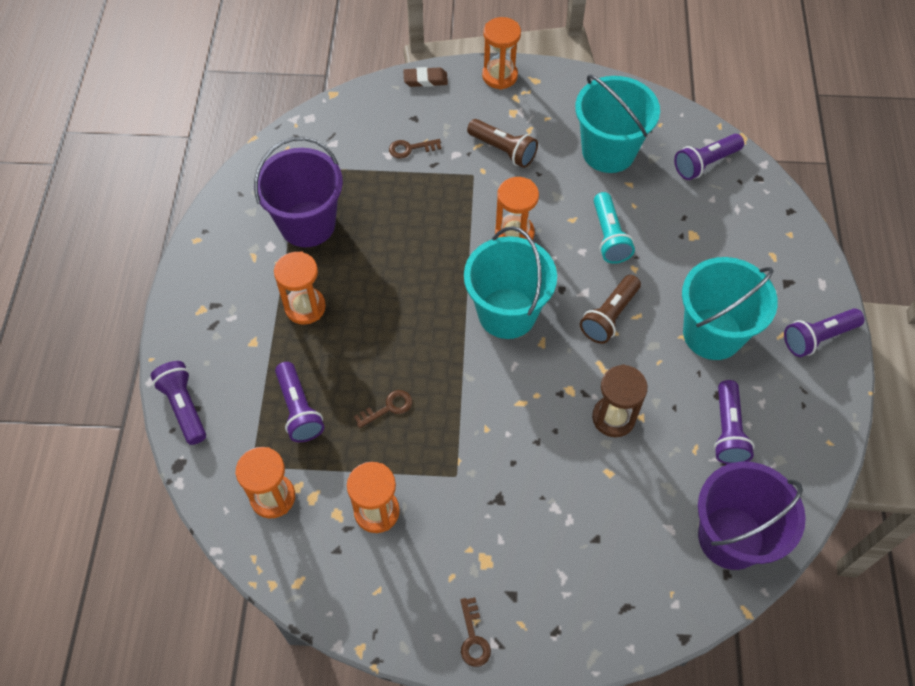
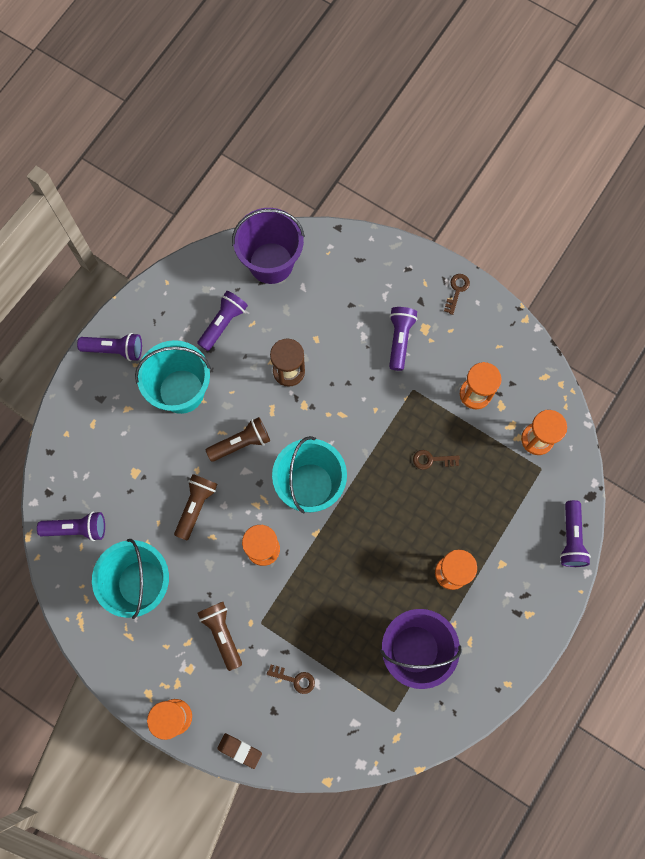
camera: 150 degrees left, 15 degrees up
(299, 409) = (493, 492): purple flashlight -> purple flashlight (400, 340)
(609, 236) = (196, 506): turquoise flashlight -> brown flashlight

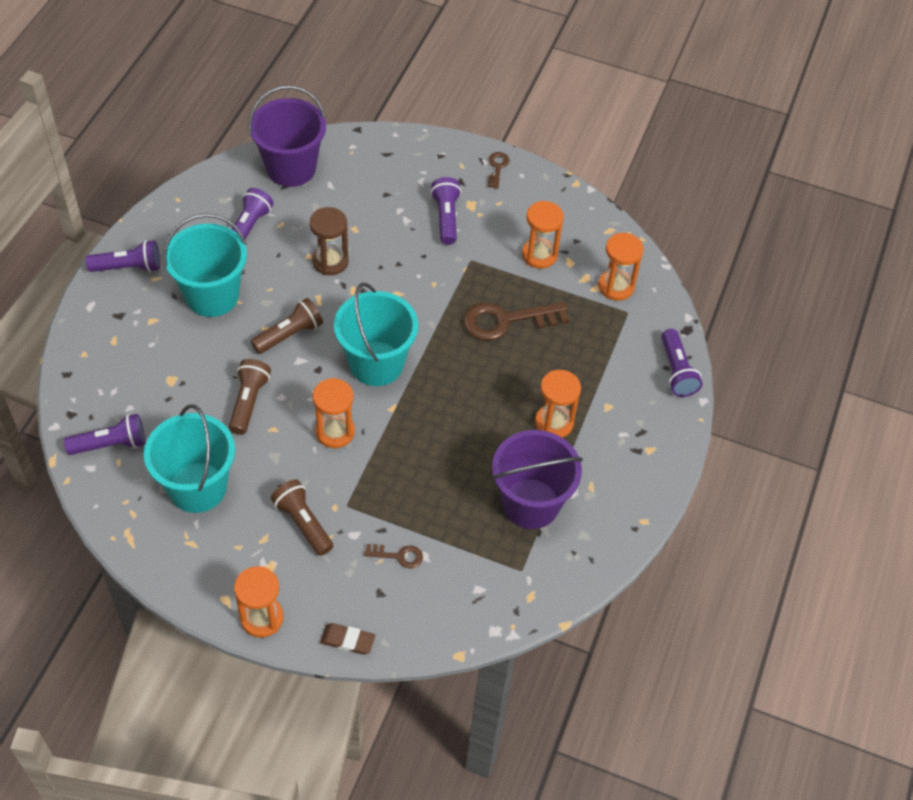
camera: 15 degrees left, 20 degrees down
(432, 460) = (507, 321): brown key -> brown key, size x2.03

